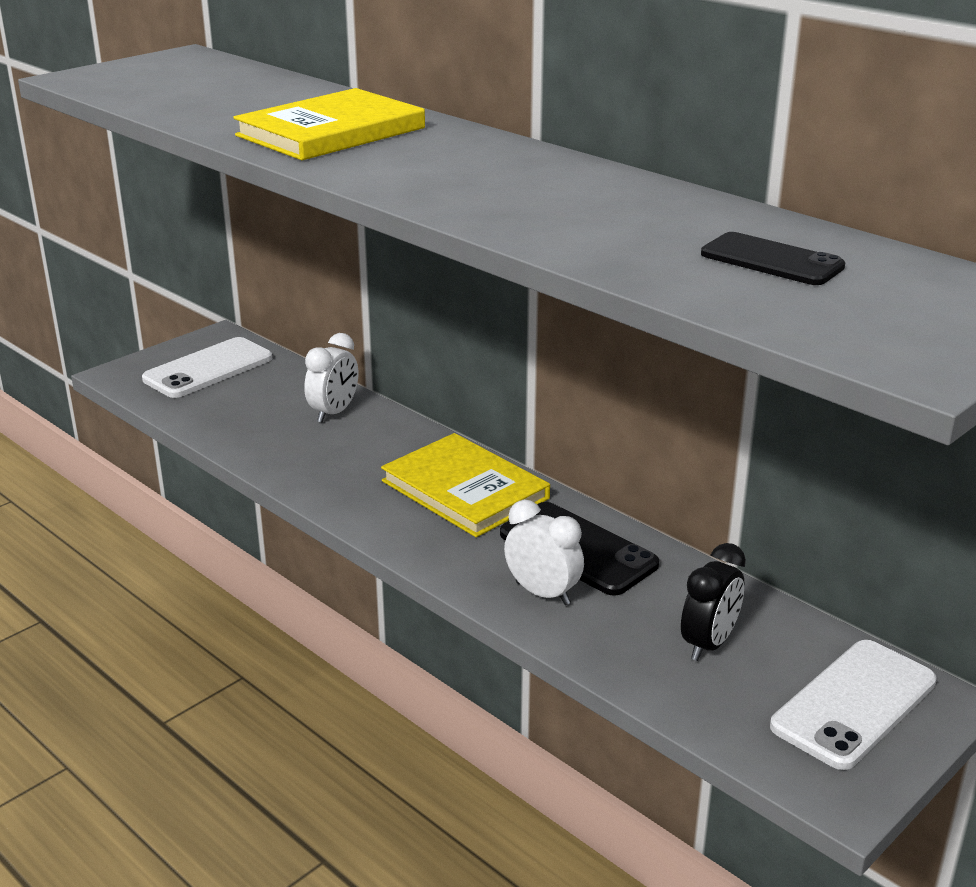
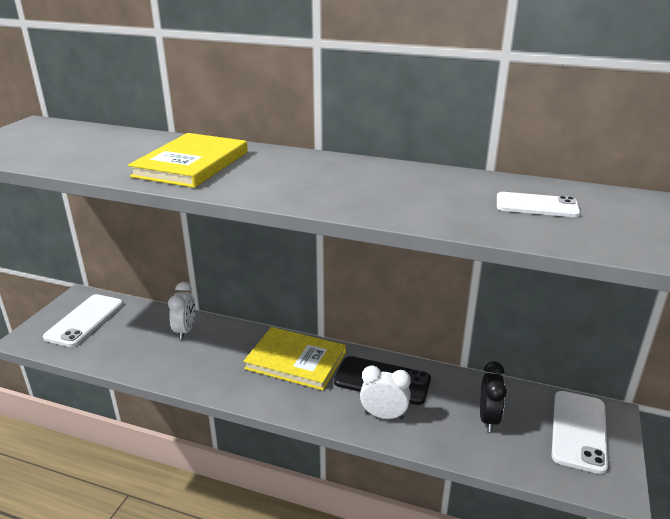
camera: 25 degrees left, 0 degrees up
(771, 260) = (536, 205): black phone -> white phone

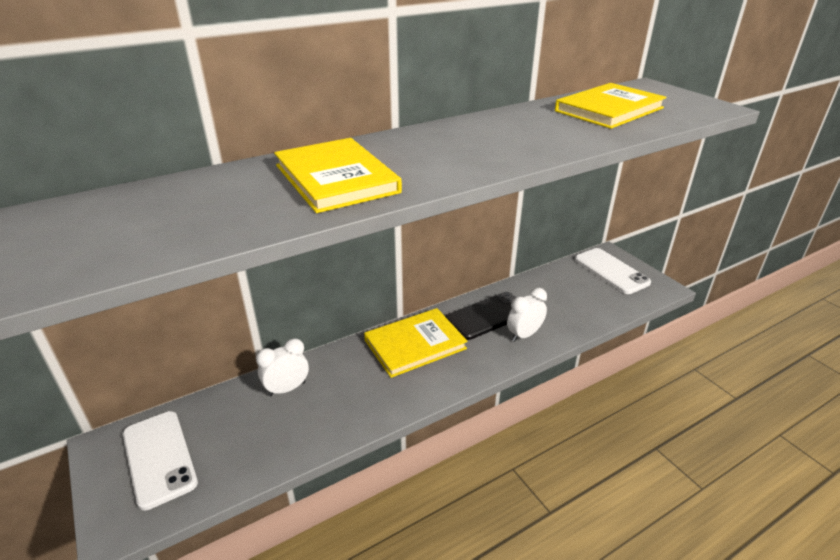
camera: 50 degrees left, 5 degrees up
(185, 330) = (287, 389): white clock -> white clock turned 75 degrees counterclockwise
(488, 419) = (570, 295): black clock -> none
(536, 205) = (609, 109): white phone -> yellow book

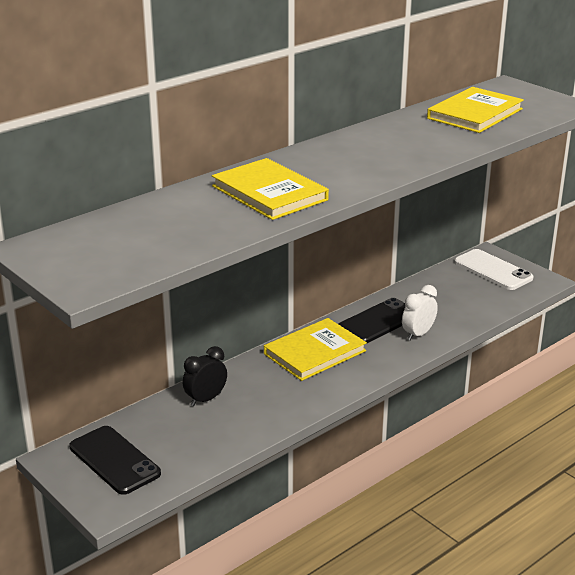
camera: 10 degrees left, 5 degrees down
(159, 458) = (114, 460): white phone -> black phone
(287, 389) = (205, 399): white clock -> black clock

